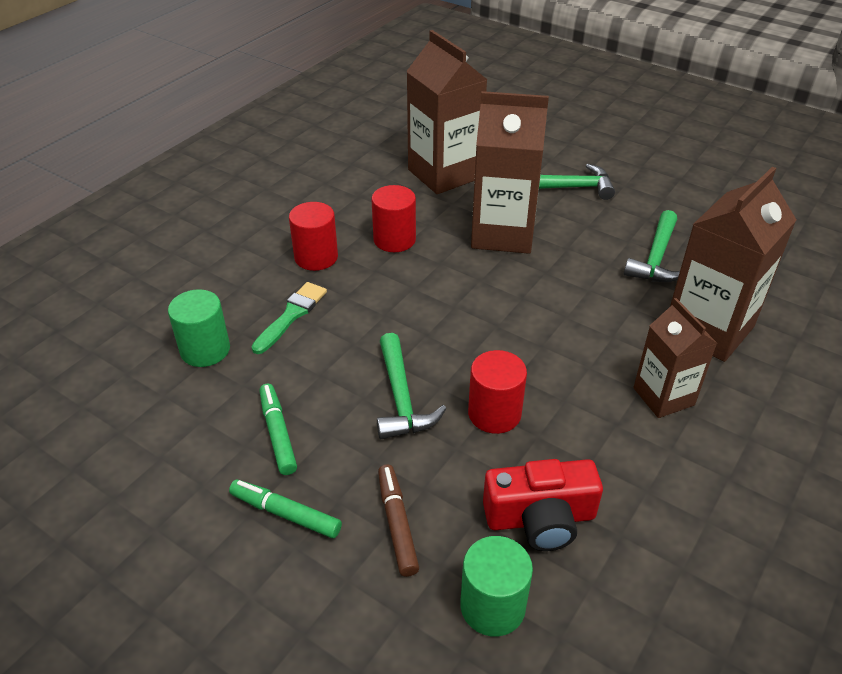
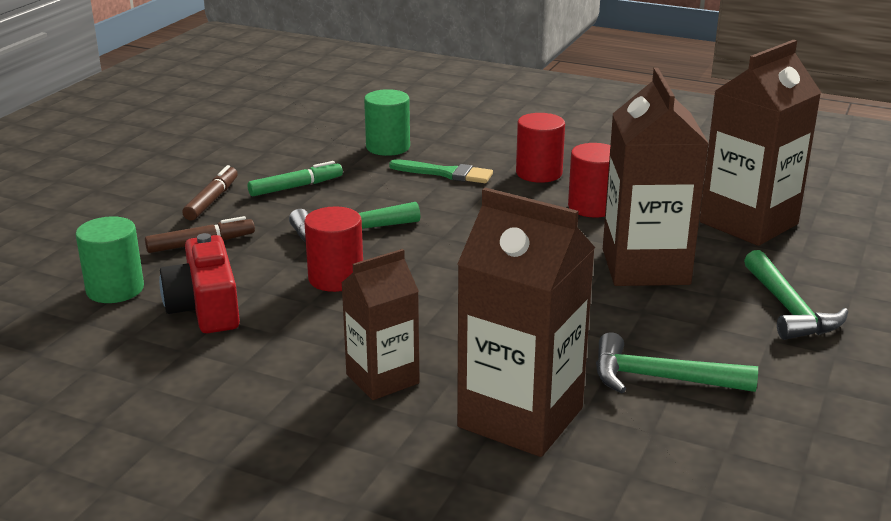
camera: 80 degrees right, 15 degrees down
(285, 514) = (212, 200): green marker -> brown marker

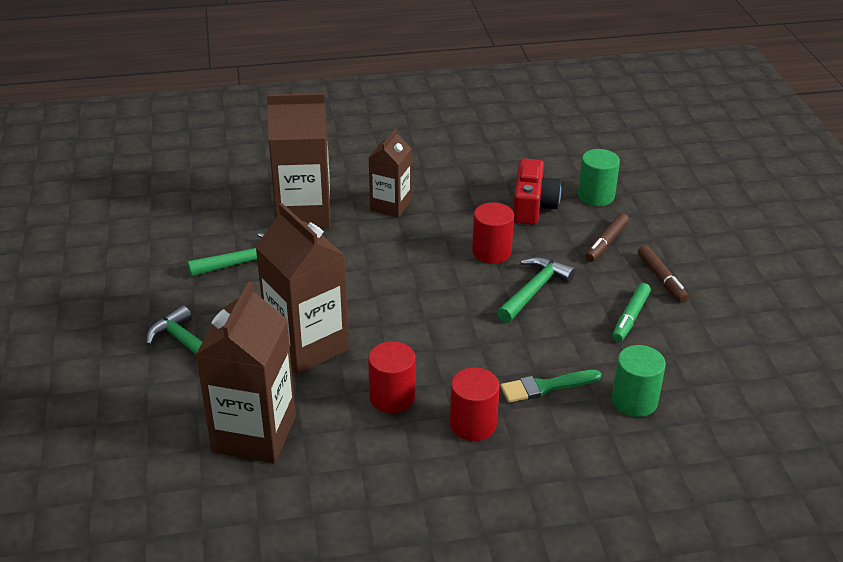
camera: 145 degrees right, 10 degrees up
(205, 307) = (532, 206): red camera -> red camera turned 60 degrees clockwise

